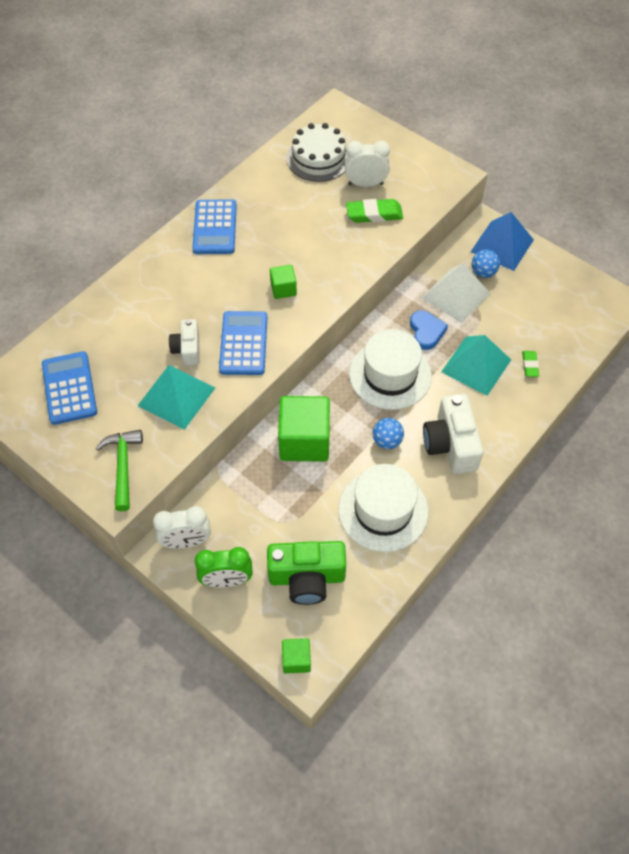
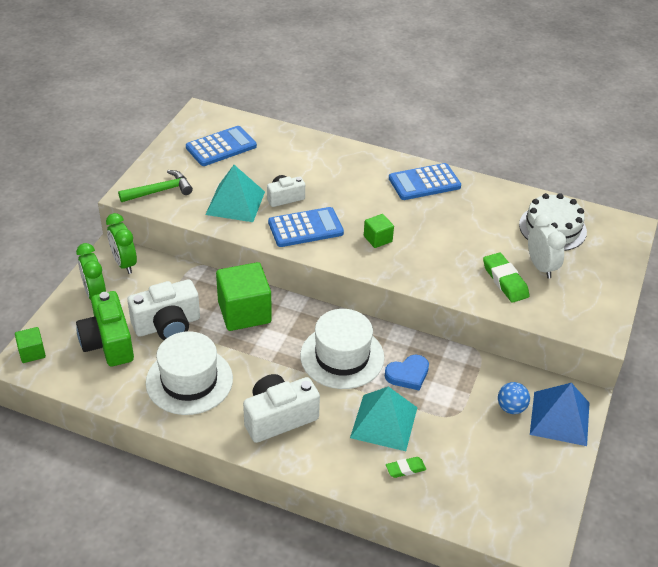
camera: 70 degrees right, 15 degrees down
(186, 541) = (124, 263): white clock -> green clock
(299, 515) = (167, 325): none -> white camera
(387, 441) = (265, 369): blue ball -> none
(456, 295) = (467, 390): white pyramid -> none

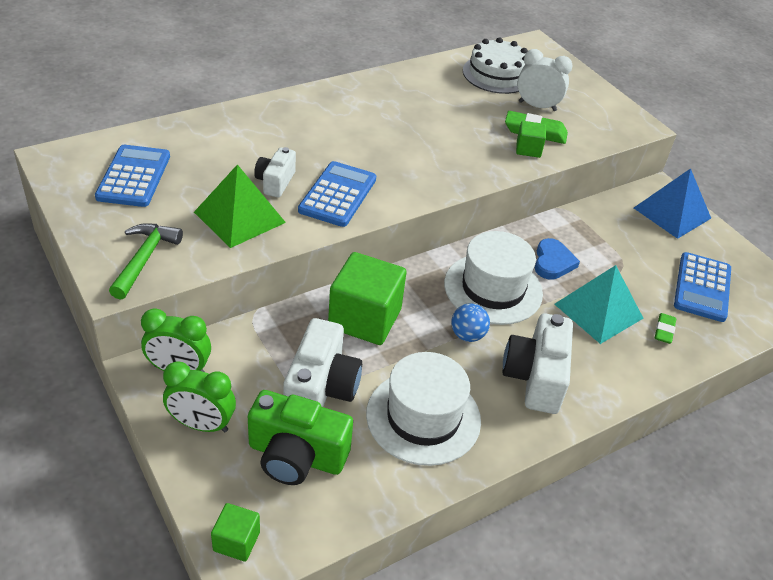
camera: 55 degrees left, 0 degrees up
(235, 203) = (239, 217): turquoise pyramid -> green pyramid
(377, 239) = (406, 163): green cube -> green cube (528, 149)
(424, 182) = (361, 96): blue calculator -> blue calculator (702, 287)
(511, 408) = (641, 230): blue ball -> blue ball (467, 335)

